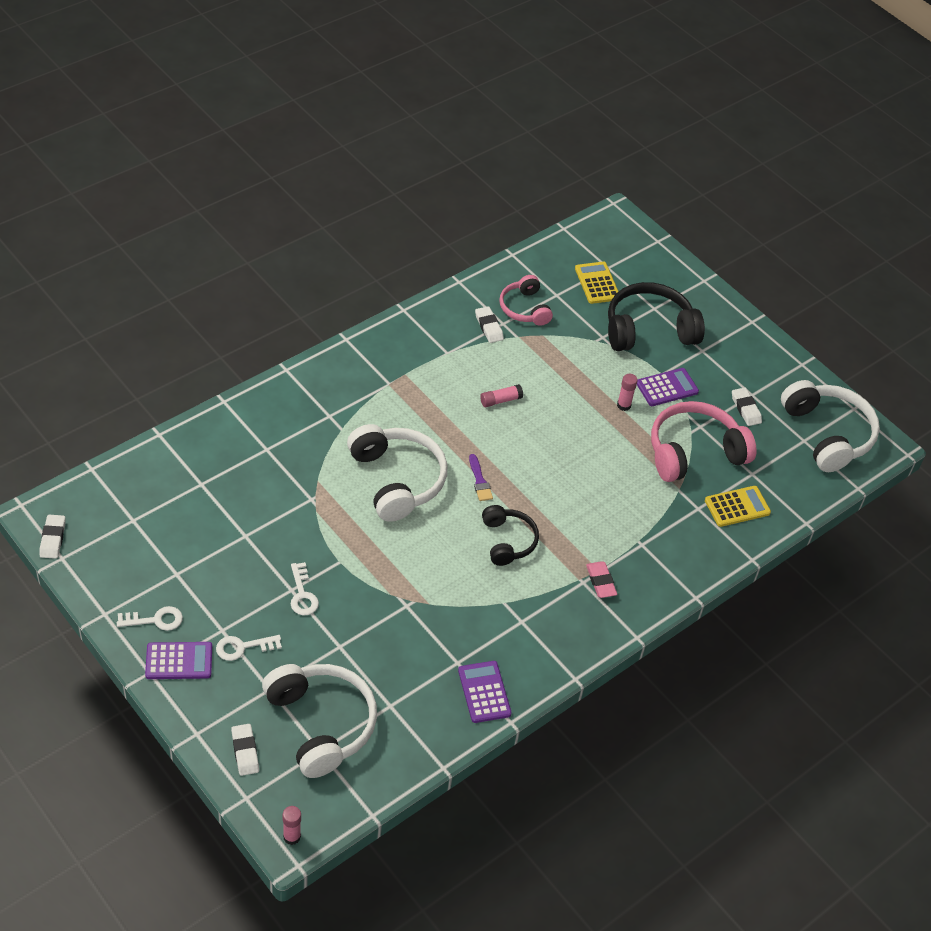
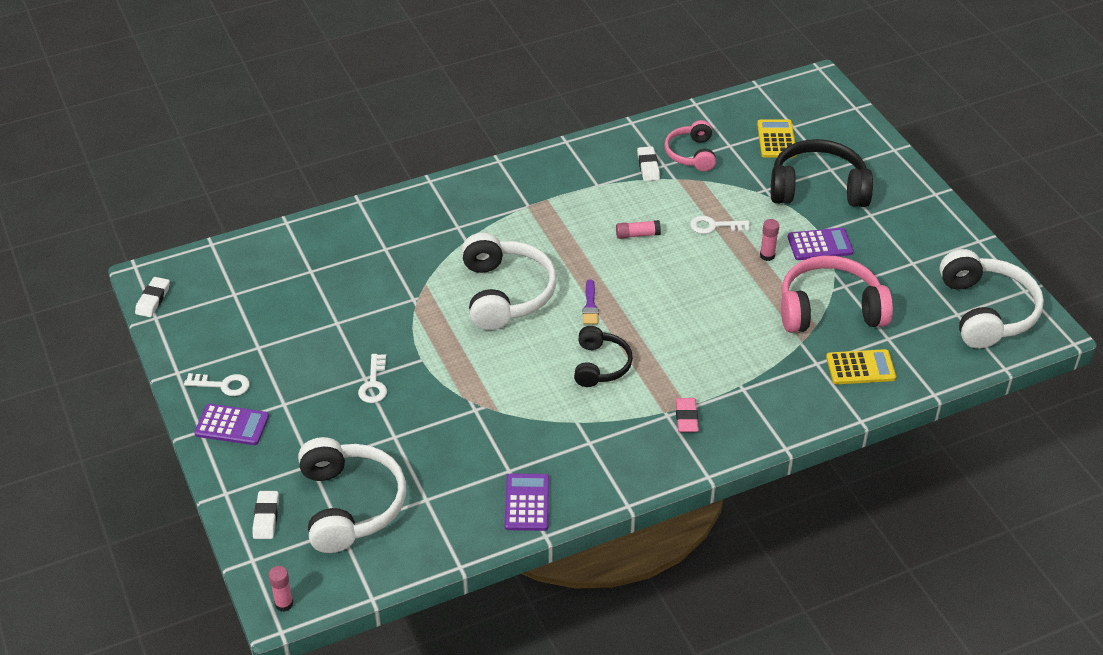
camera: 20 degrees right, 5 degrees down
(243, 647) = (298, 422): white key -> white key (714, 226)
(746, 409) = (901, 275): white eraser -> none

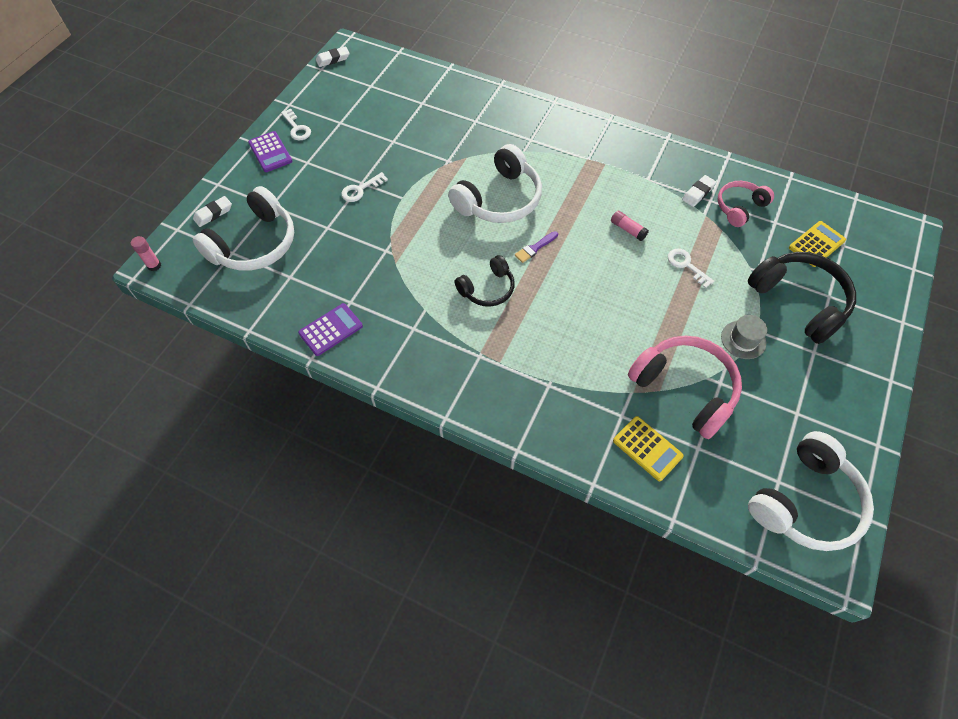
camera: 50 degrees right, 15 degrees up
(686, 418) = (487, 369): pink eraser -> none
(767, 255) = (694, 314): pink glue stick -> none
(820, 245) = (743, 340): purple calculator -> grey hat

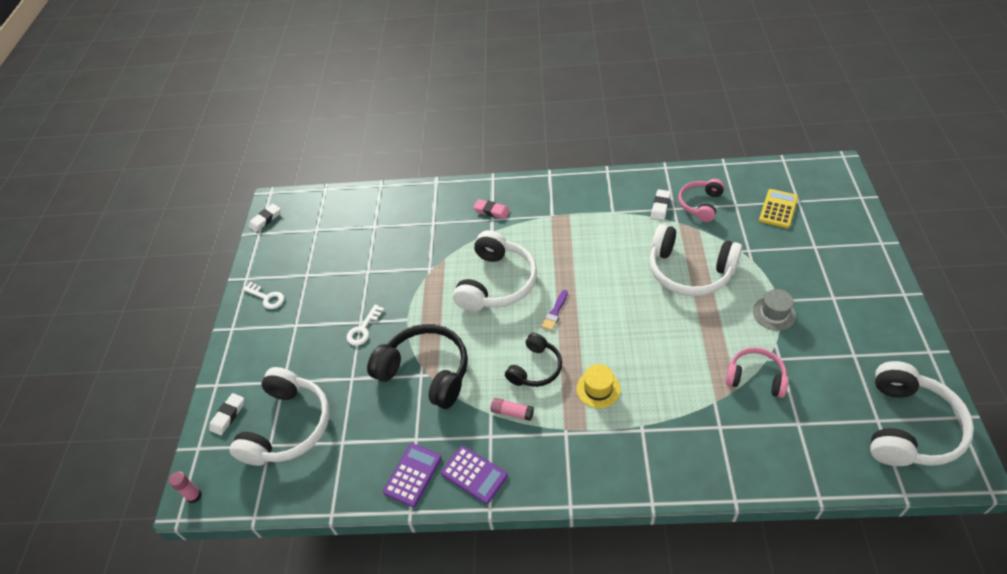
camera: 20 degrees left, 10 degrees down
(270, 152) = (253, 331): purple calculator -> purple calculator (474, 474)
(532, 332) = (598, 389): none -> yellow hat
(534, 132) = (492, 211): none -> pink eraser
(627, 229) = (623, 262): pink glue stick -> pink glue stick (512, 412)
(647, 448) = (759, 445): yellow calculator -> none
(685, 389) = (755, 377): pink headphones -> pink headphones, size x0.59
(686, 265) = (689, 271): white key -> white headphones
(799, 301) = (795, 261): black headphones -> black headphones (426, 372)

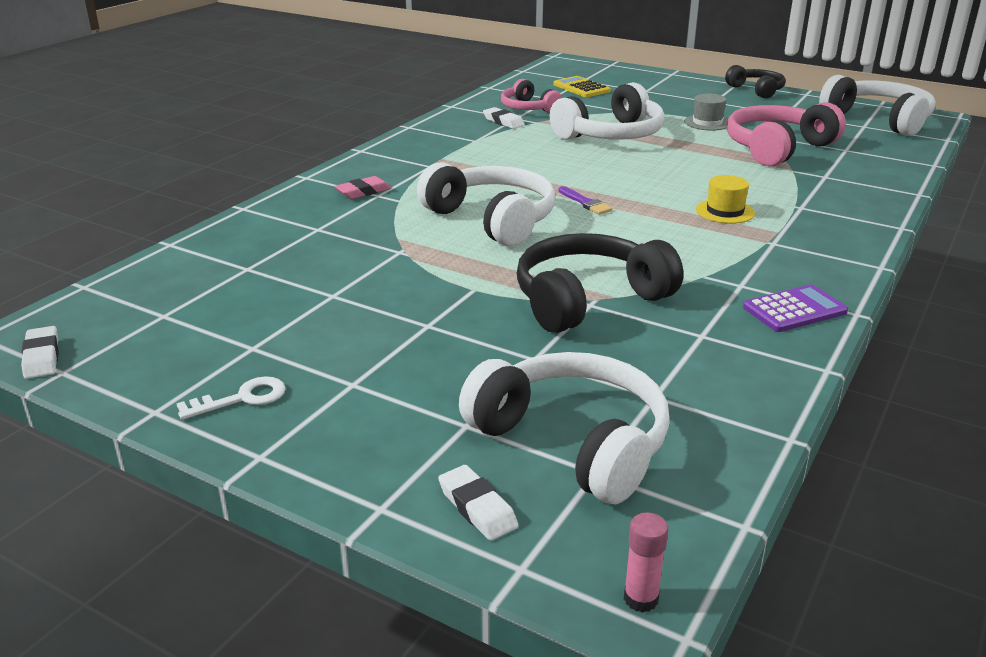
camera: 65 degrees left, 20 degrees down
(363, 329) = (446, 326): white key -> none
(413, 475) = (763, 352): purple calculator -> none
(512, 412) = (715, 263): pink glue stick -> none
(535, 368) = (659, 233): black headphones -> black headphones (756, 90)
(755, 377) = (777, 148): pink headphones -> pink headphones, size x1.68

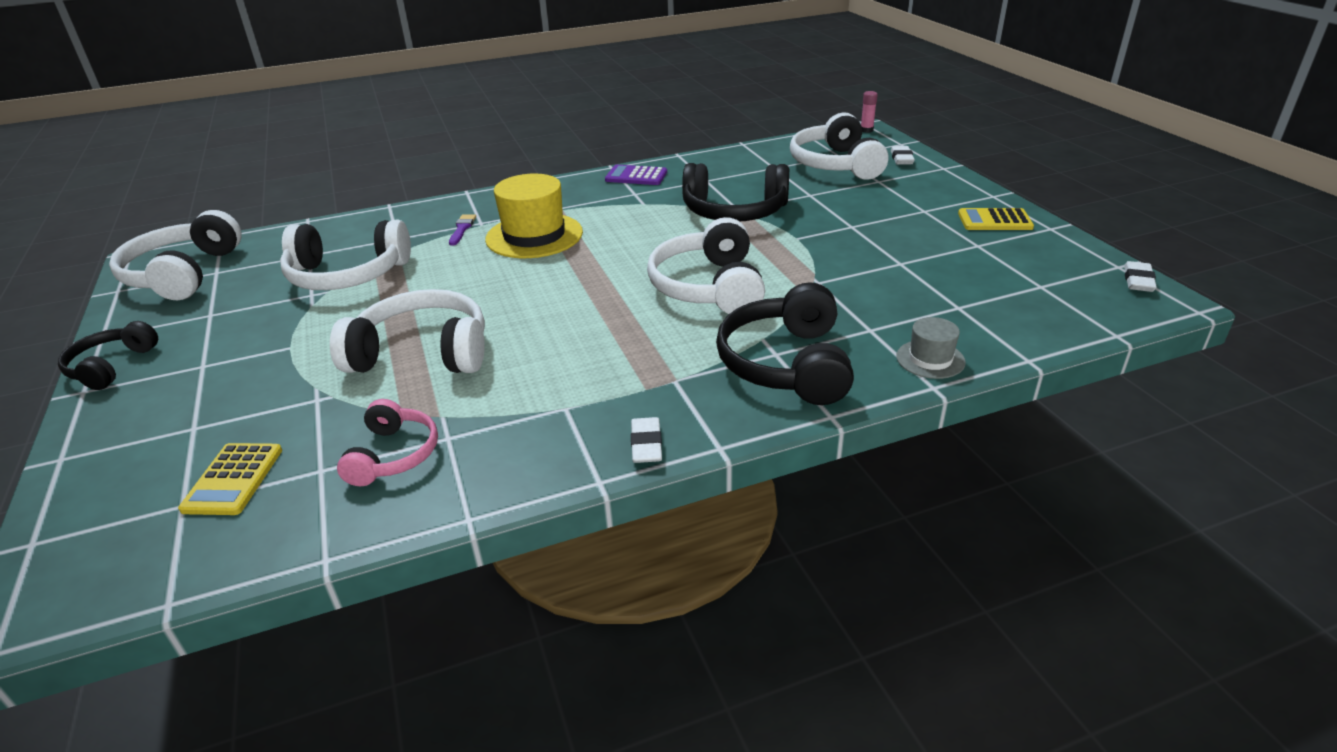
camera: 140 degrees left, 5 degrees up
(242, 398) = (994, 220): white key -> yellow calculator
(363, 192) = (786, 364): pink eraser -> black headphones
(503, 122) = (474, 435): white eraser -> white eraser (646, 444)
(585, 203) = (611, 277): purple brush -> purple brush (462, 229)
(707, 123) = (302, 332): grey hat -> grey hat (930, 359)
(725, 211) = (534, 236): yellow hat -> yellow hat, size x1.91
(777, 148) = (347, 275): pink headphones -> white headphones

